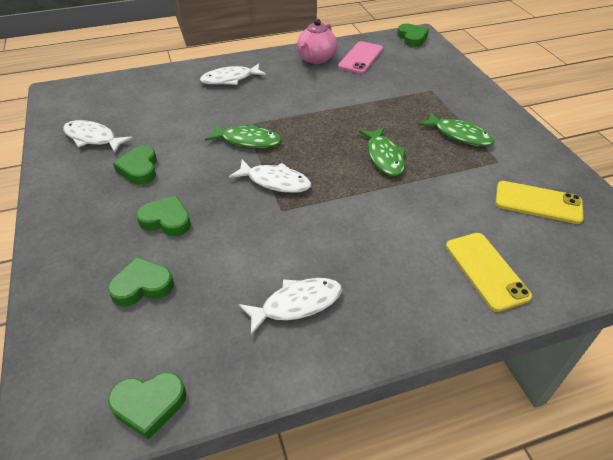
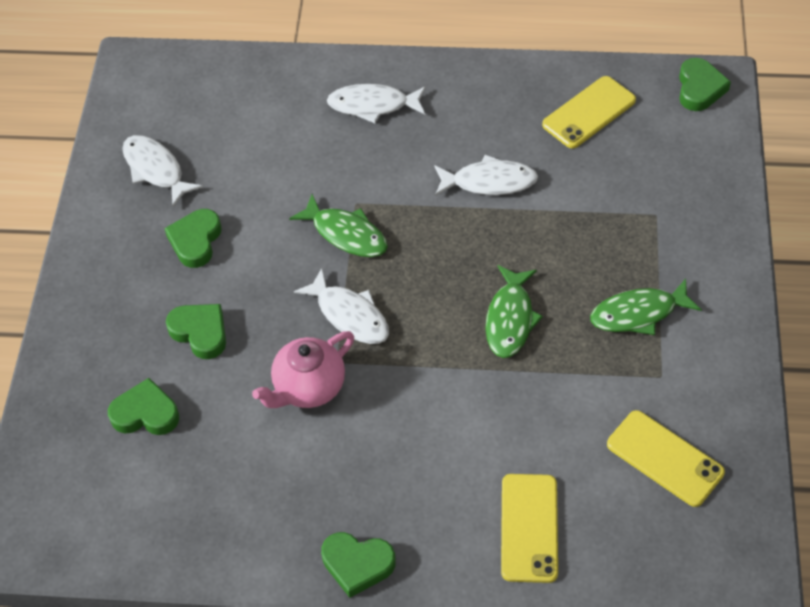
camera: 25 degrees right, 10 degrees up
(149, 405) = (110, 548): green heart -> green heart (357, 564)
(296, 304) = (295, 493): white fish -> white fish (489, 182)
(316, 59) = (519, 96): pink teapot -> pink teapot (308, 387)
(361, 58) = (589, 112): pink phone -> yellow phone
(459, 135) = (638, 313): green fish -> green fish turned 105 degrees clockwise

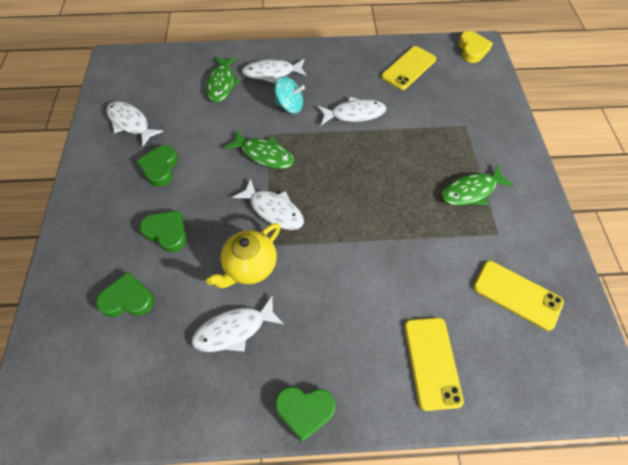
camera: 10 degrees left, 5 degrees up
(279, 464) = (234, 329): none -> white fish
(308, 387) = (250, 266): pink teapot -> yellow teapot
(393, 161) = (289, 106): none -> turquoise spinning top
(510, 319) = (385, 203): green fish -> green fish (222, 84)
(699, 88) = (472, 50): green heart -> yellow heart

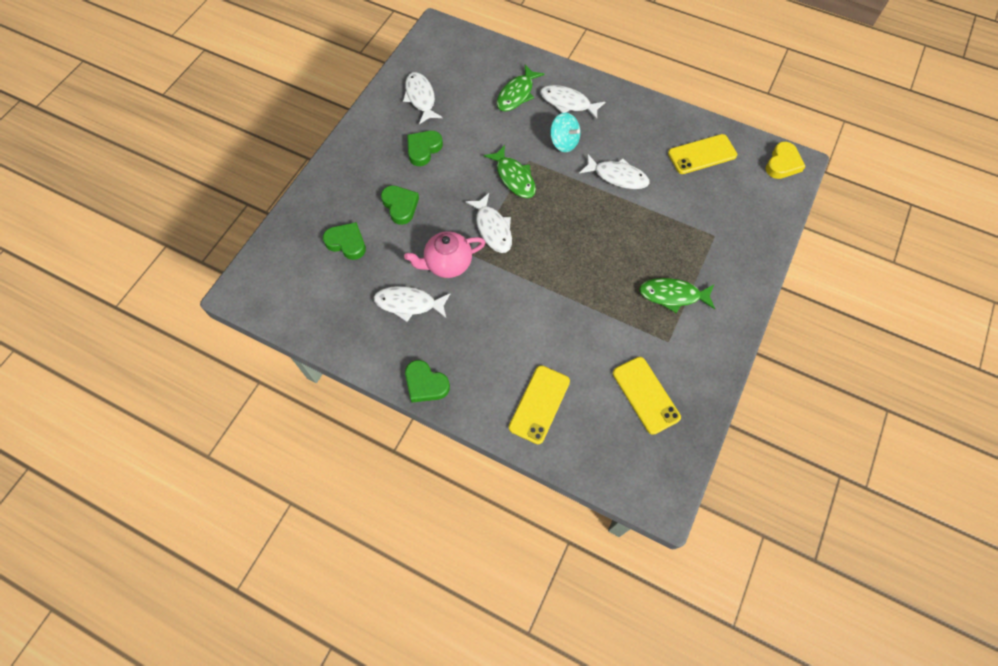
camera: 30 degrees right, 5 degrees up
(250, 266) = (447, 264): yellow teapot -> pink teapot

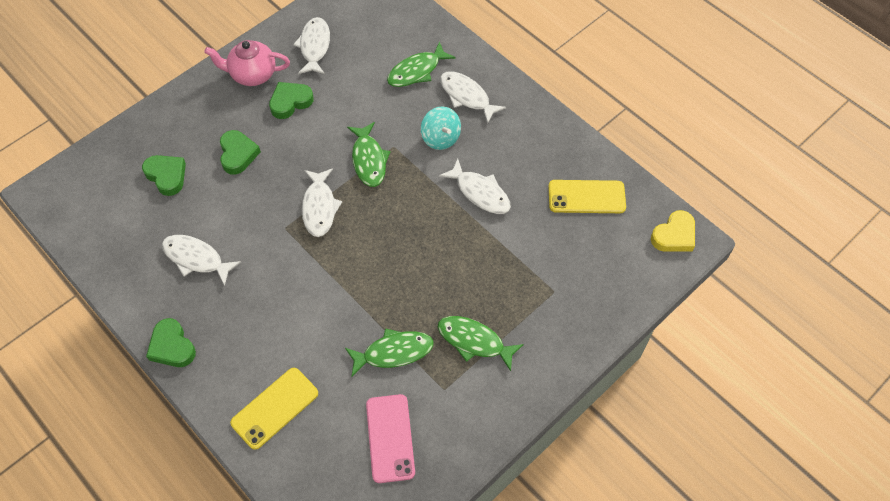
camera: 20 degrees right, 5 degrees down
(447, 264) = (255, 230): pink teapot -> pink teapot (252, 75)
(613, 326) = (393, 352): none -> green fish
(645, 395) = (390, 438): yellow phone -> pink phone

